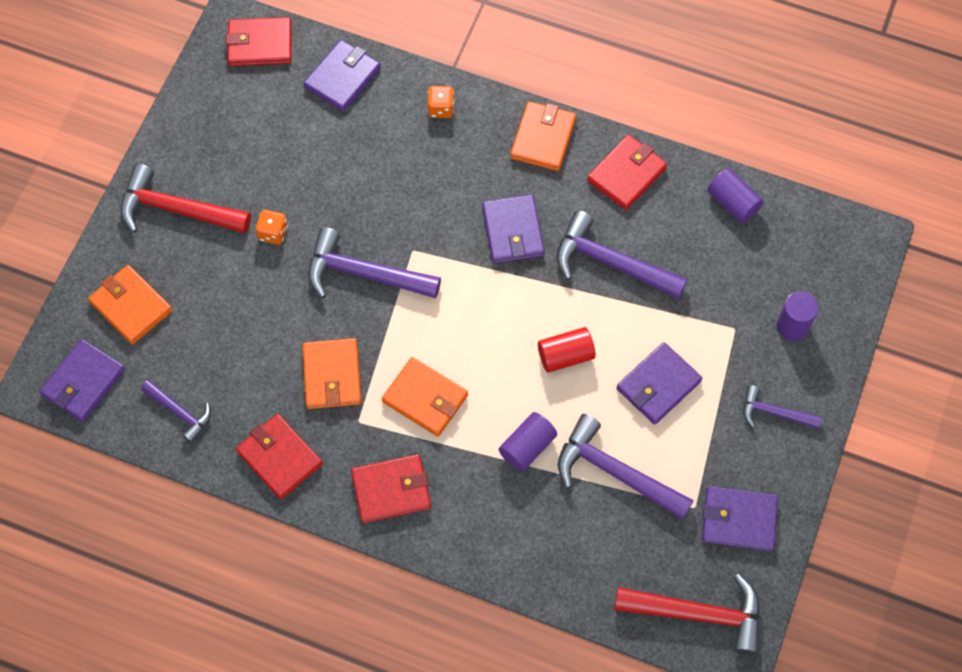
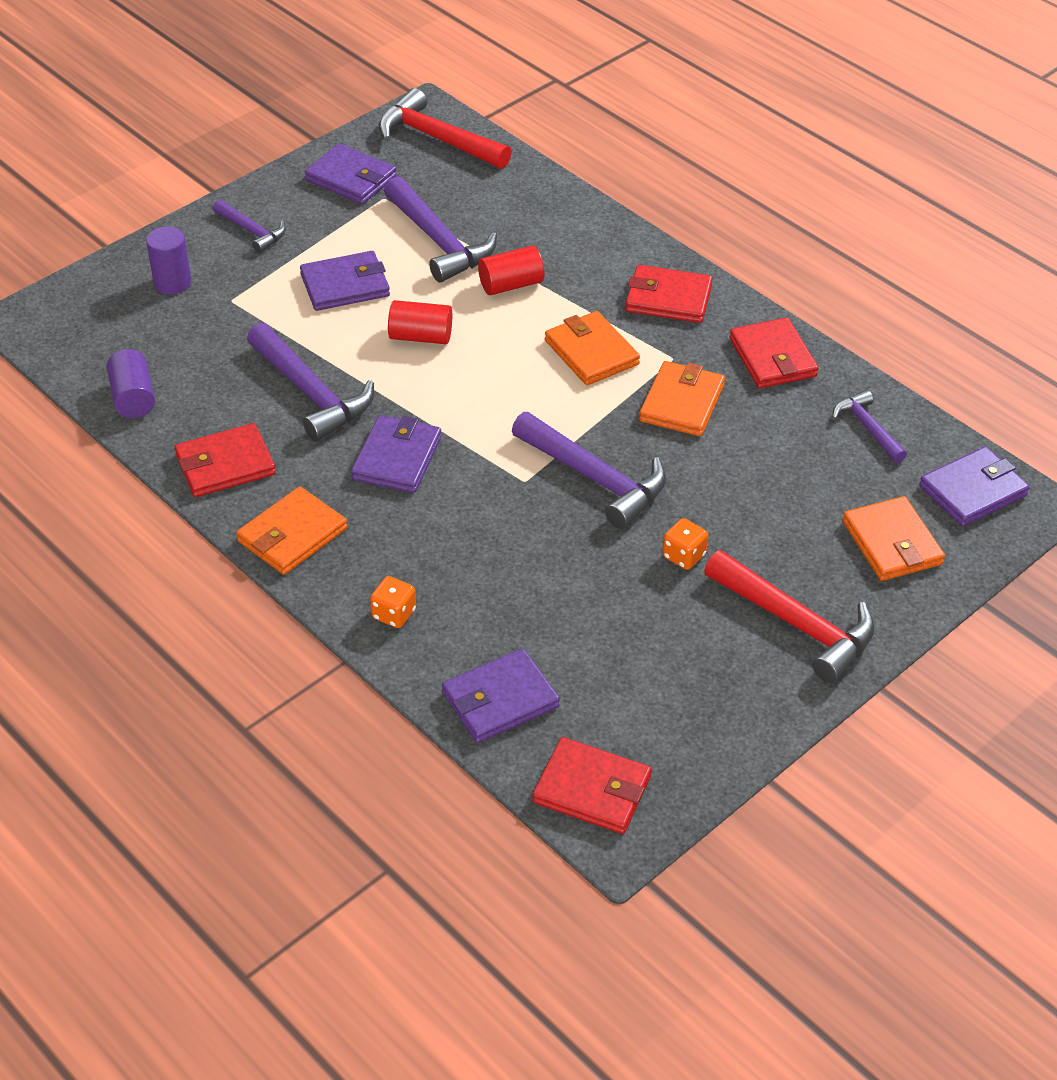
camera: 155 degrees left, 20 degrees down
(527, 447) = (511, 285): purple cylinder -> red cylinder

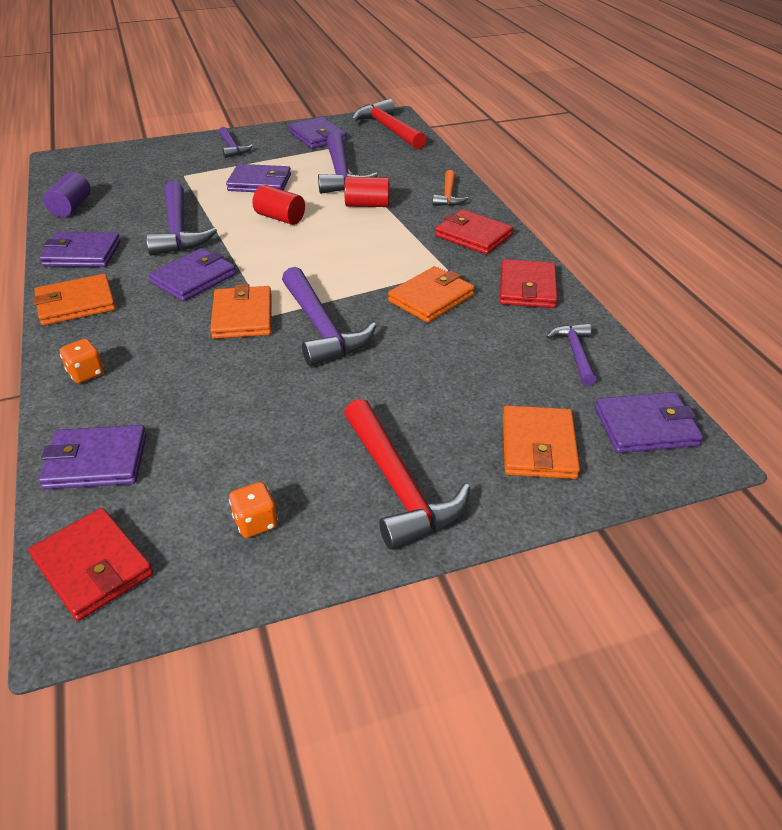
camera: 25 degrees right, 5 degrees down
(172, 283) = (160, 160): purple cylinder -> none
(225, 465) = (82, 254): red wallet -> purple wallet
(591, 352) = (389, 253): orange wallet -> orange wallet (242, 316)
(597, 241) = (448, 195): none -> orange hammer
(684, 556) = (344, 401): orange dice -> orange dice (256, 522)

